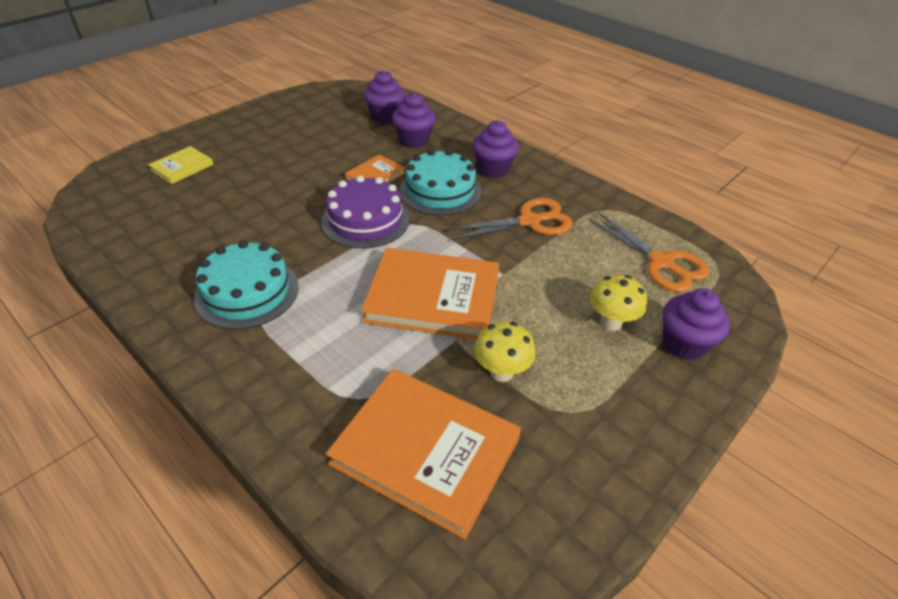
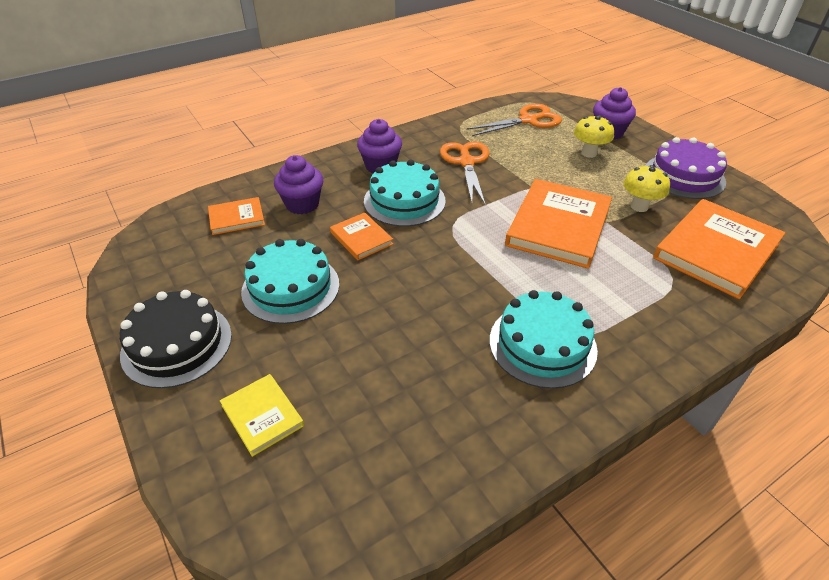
camera: 75 degrees left, 0 degrees up
(246, 125) = (177, 344): none -> black cake
(306, 154) = (290, 287): none -> turquoise cake
(365, 220) = (439, 253): purple cake -> purple cake (684, 176)
(385, 116) = (237, 218): purple cupcake -> orange book

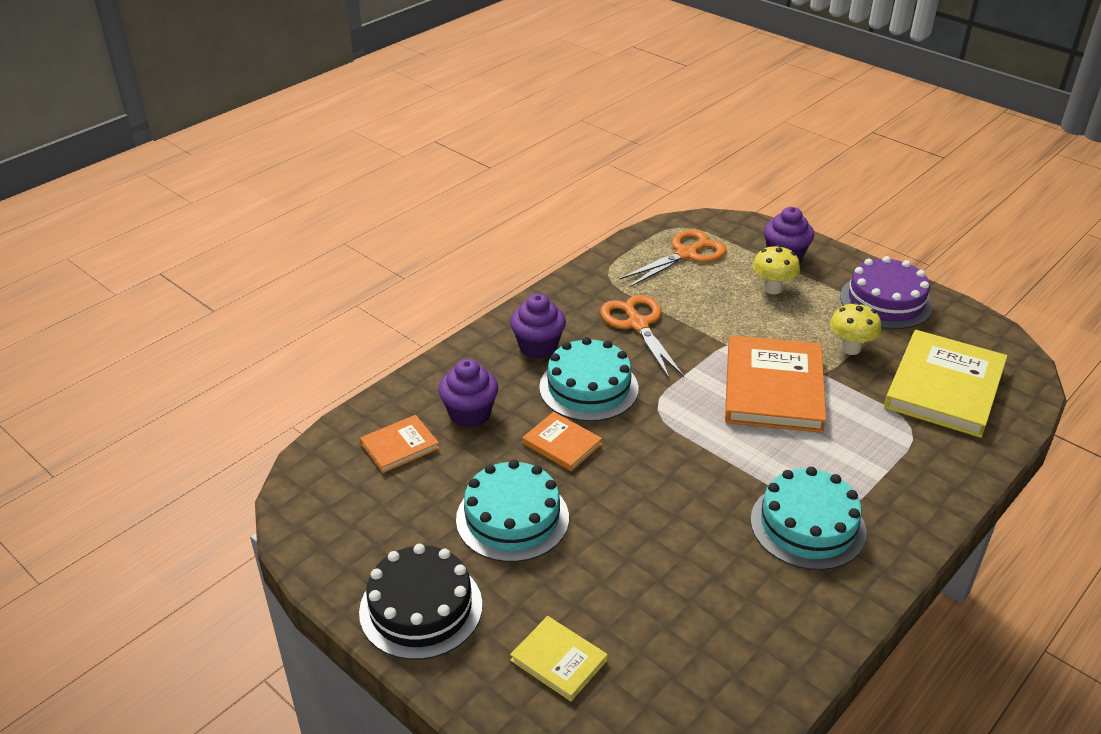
camera: 15 degrees left, 5 degrees down
(716, 251) = (944, 387): orange book -> yellow book

